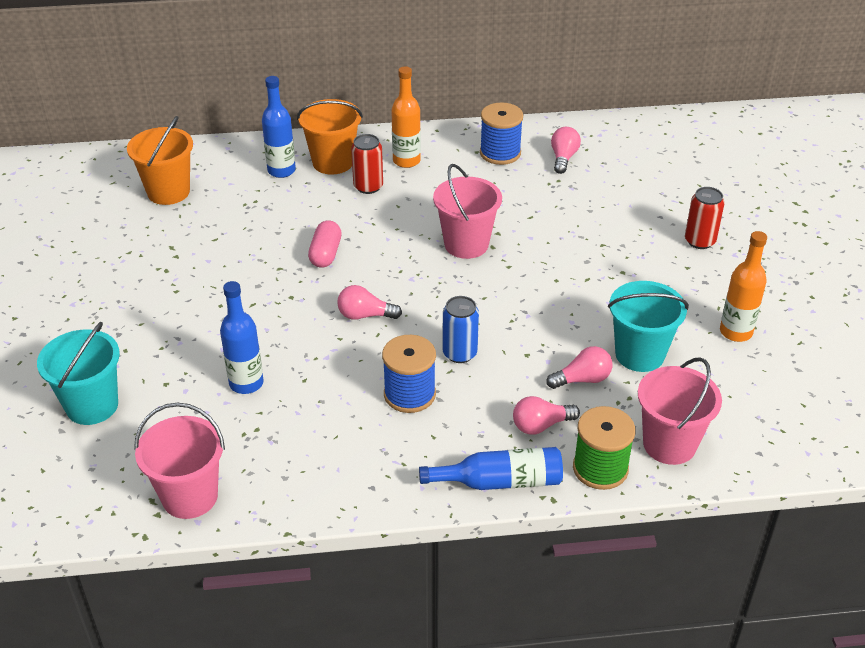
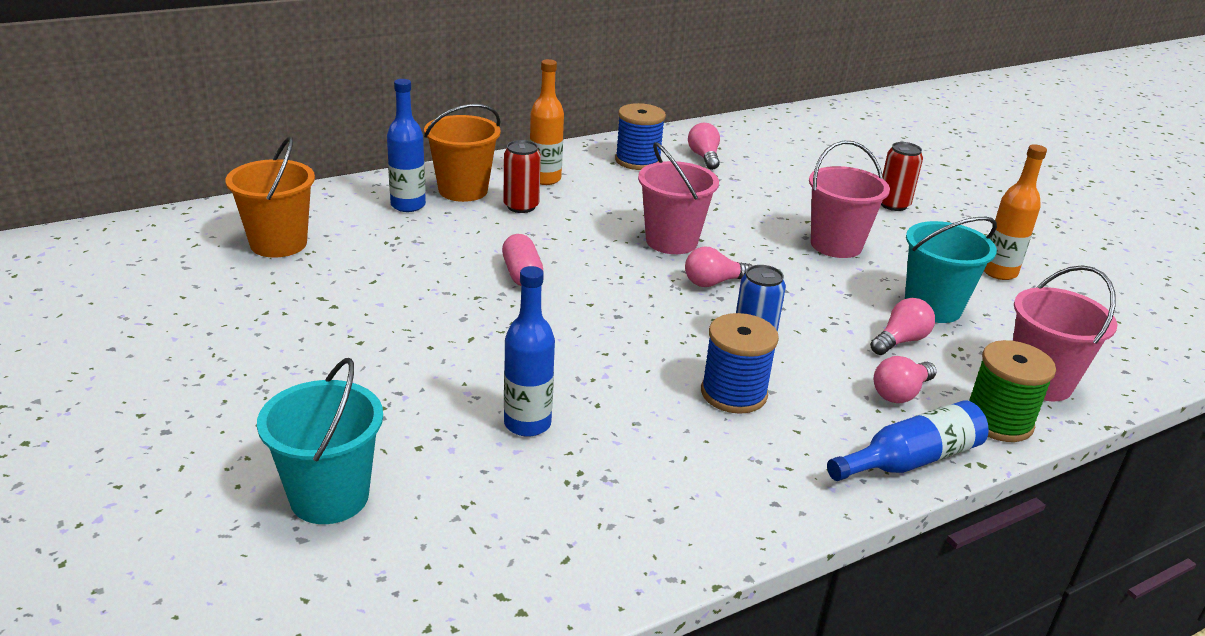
camera: 25 degrees left, 10 degrees down
(190, 496) = (551, 576): pink bucket -> pink bucket (836, 245)
(365, 315) = (616, 325): pink light bulb -> pink light bulb (713, 283)

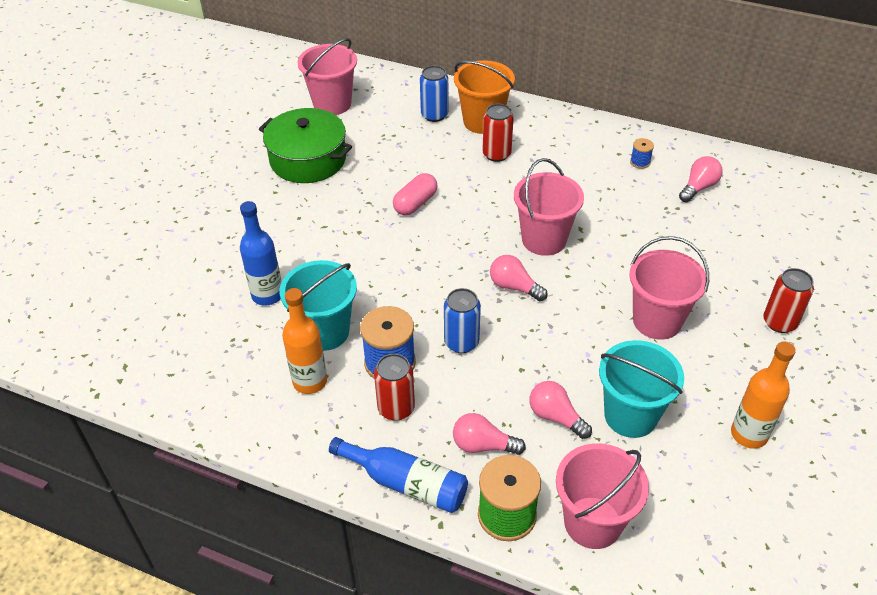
camera: 55 degrees right, 15 degrees up
(278, 244) = (332, 104): orange bucket -> pink bucket
(329, 497) = (143, 266): turquoise bucket -> turquoise bucket (325, 331)
(343, 298) = (308, 159): none -> green pot
(408, 205) = (434, 115): blue bottle -> blue can
(545, 179) = (548, 141): orange bottle -> orange bottle (310, 381)
(637, 160) = (640, 162): blue spool -> blue spool, size x0.48
(802, 419) = (396, 408): none -> red can
(900, 341) = (555, 417): pink light bulb -> pink light bulb turned 150 degrees counterclockwise

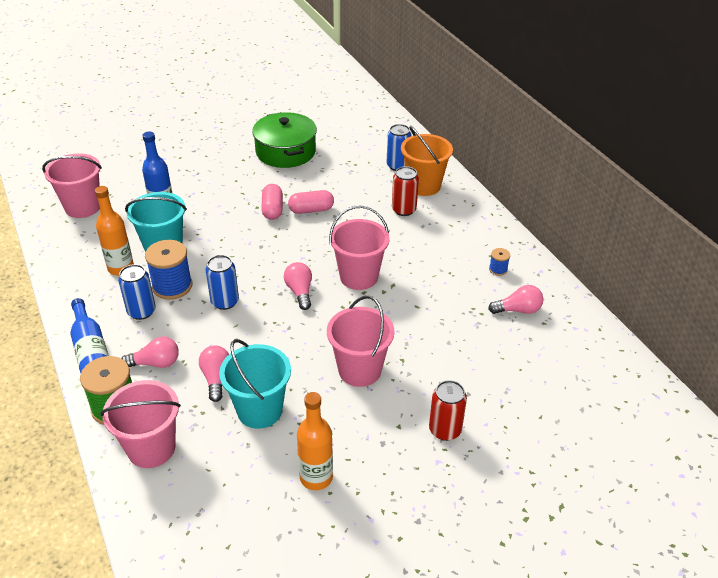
camera: 40 degrees right, 5 degrees down
(332, 104) = (344, 128): pink bucket -> pink bucket (83, 207)
(378, 225) = (272, 209): none -> pink capsule
(396, 408) = (141, 311): red can -> blue can
(483, 445) = (156, 363): pink light bulb -> pink light bulb turned 120 degrees clockwise

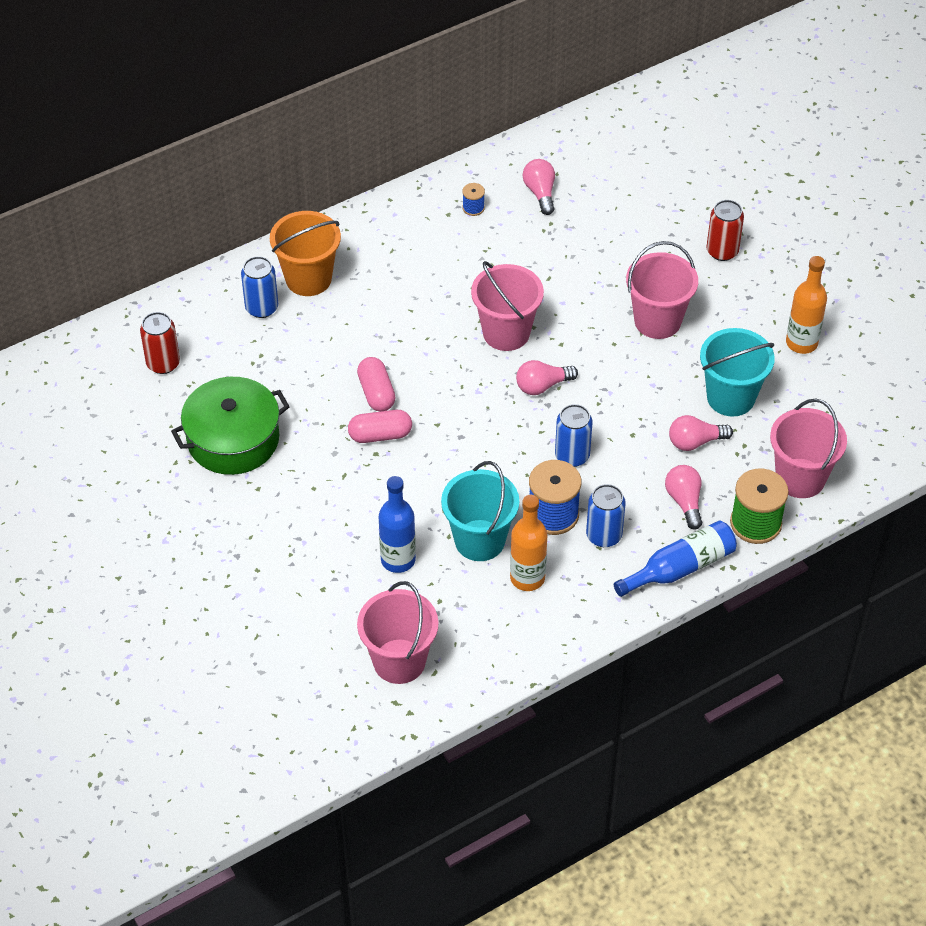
camera: 95 degrees left, 10 degrees up
(404, 210) = (365, 297): red can -> red can (163, 363)

